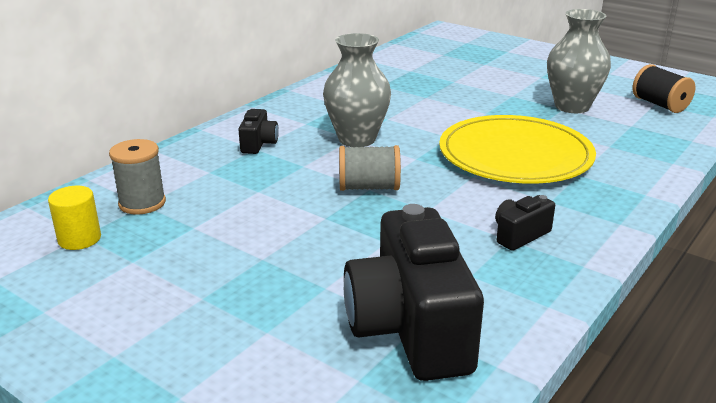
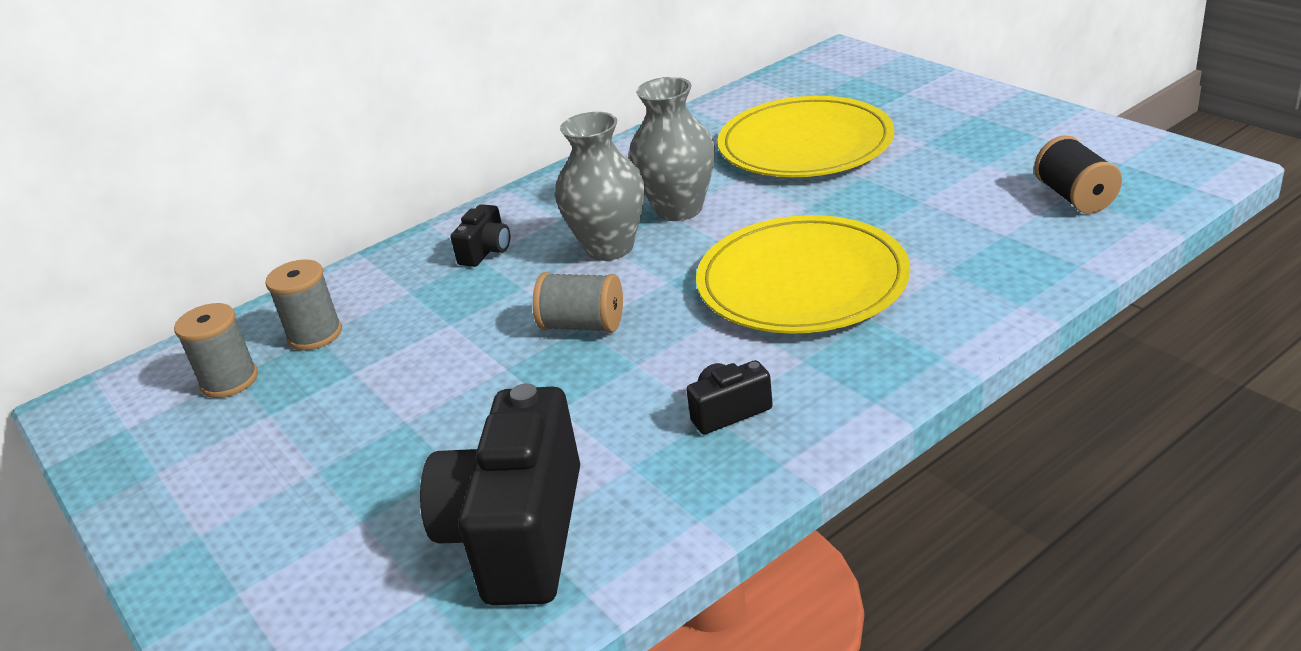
camera: 20 degrees right, 5 degrees up
(79, 239) = (229, 380): yellow cylinder -> grey spool
(459, 78) = (805, 144): none -> yellow plate
(572, 106) = (937, 198): grey vase -> grey vase (679, 209)

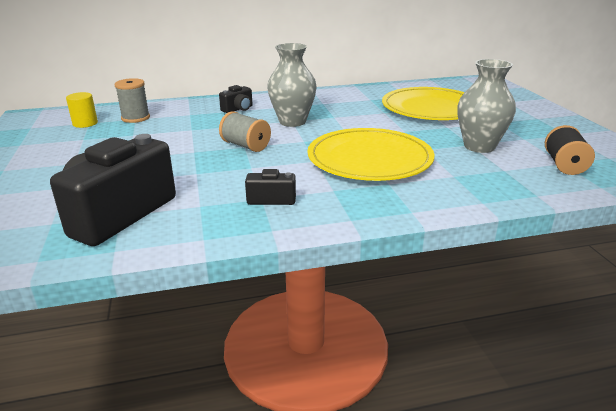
camera: 20 degrees right, 5 degrees down
(229, 380) = (85, 123): grey spool -> yellow cylinder
(679, 209) = (341, 116): grey vase -> grey vase (479, 146)

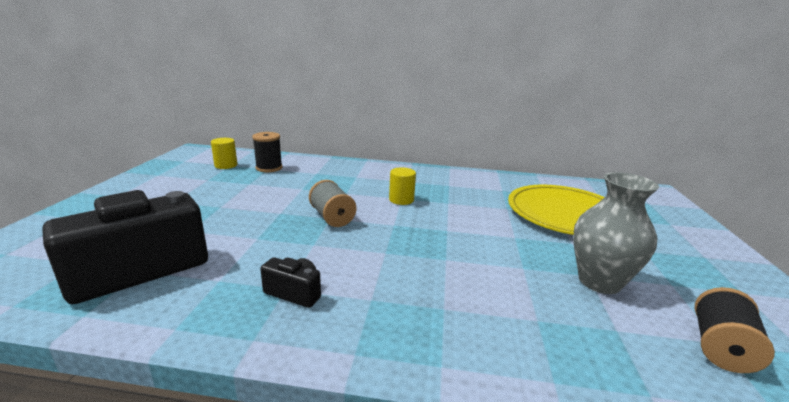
camera: 20 degrees right, 5 degrees down
(135, 118) = (269, 168): grey spool -> black spool
(238, 109) = (363, 176): black camera -> none
(292, 122) = (401, 200): grey vase -> yellow cylinder
(369, 159) = (447, 265): yellow plate -> none

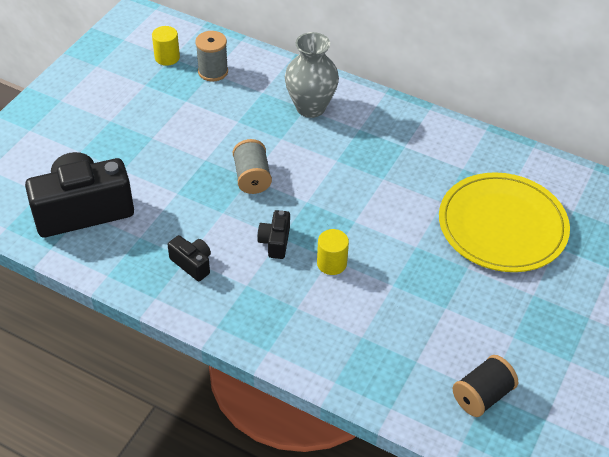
camera: 20 degrees right, 25 degrees up
(269, 168) = (213, 71): black spool -> grey spool
(381, 257) = (275, 242): none -> black camera
(401, 200) = (335, 163): yellow cylinder -> yellow cylinder (331, 263)
(599, 282) = (448, 317): grey vase -> grey vase (310, 107)

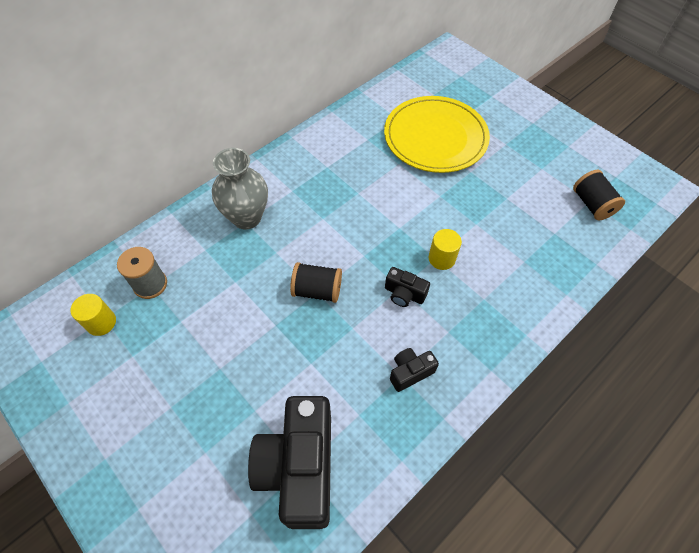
camera: 70 degrees left, 10 degrees up
(252, 177) = (317, 290): grey spool -> black spool

